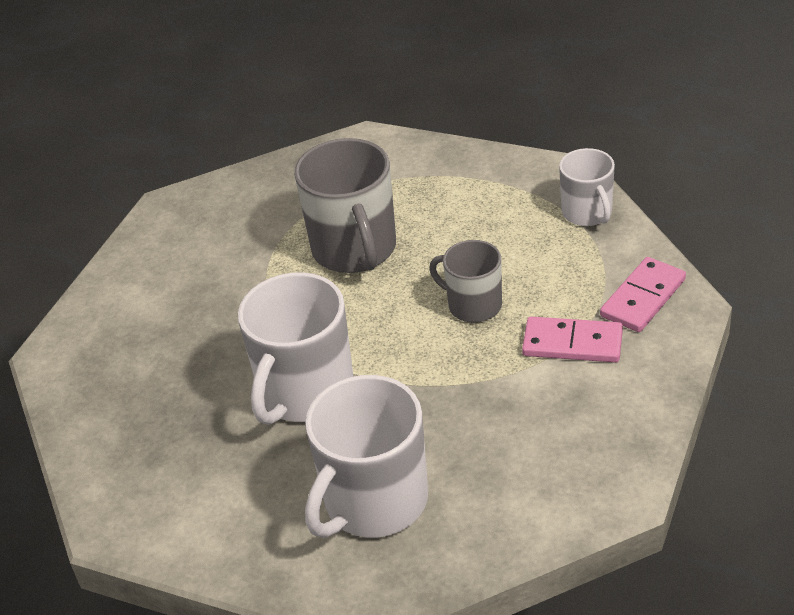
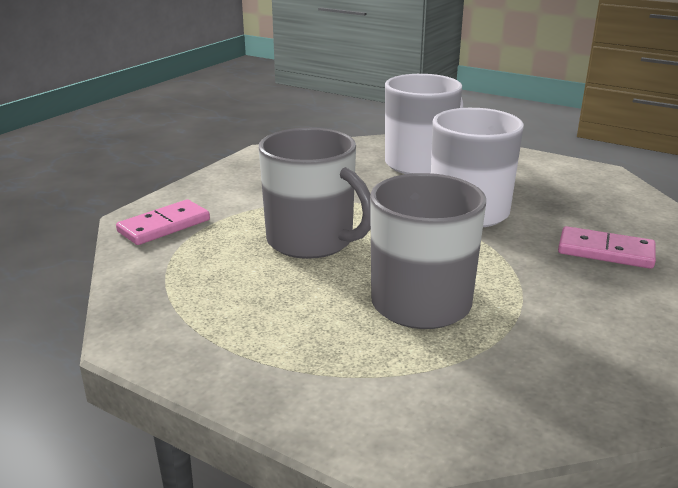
camera: 175 degrees left, 15 degrees down
(473, 305) = (312, 241): grey mug -> grey mug, size x1.71
(572, 343) = (244, 209): pink domino -> pink domino (605, 252)
(587, 213) = (149, 294): white mug -> none

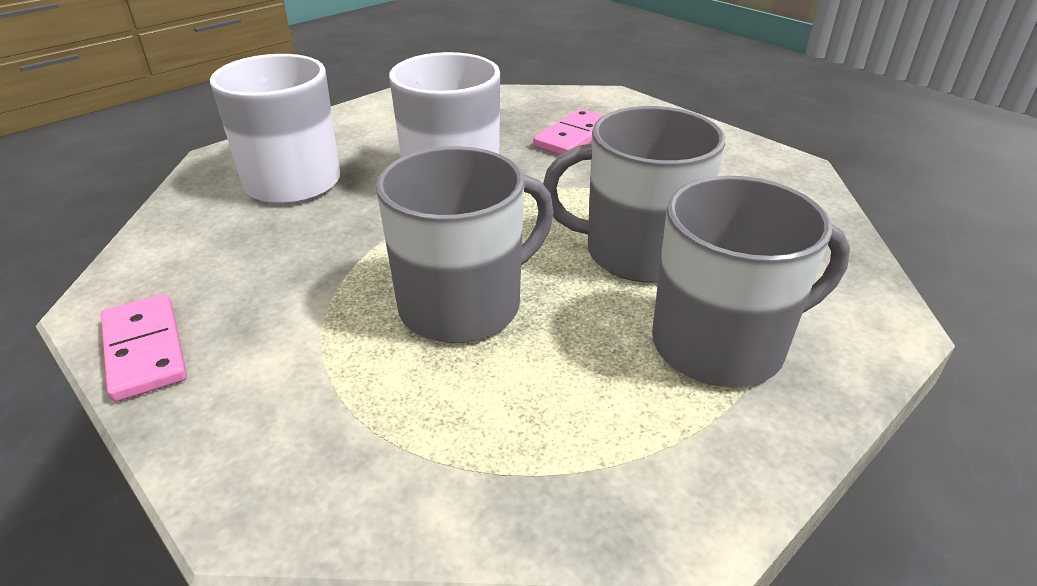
camera: 75 degrees left, 10 degrees up
(164, 226) = (316, 466): pink domino -> pink domino (144, 350)
(311, 348) = (722, 344): none -> grey mug

